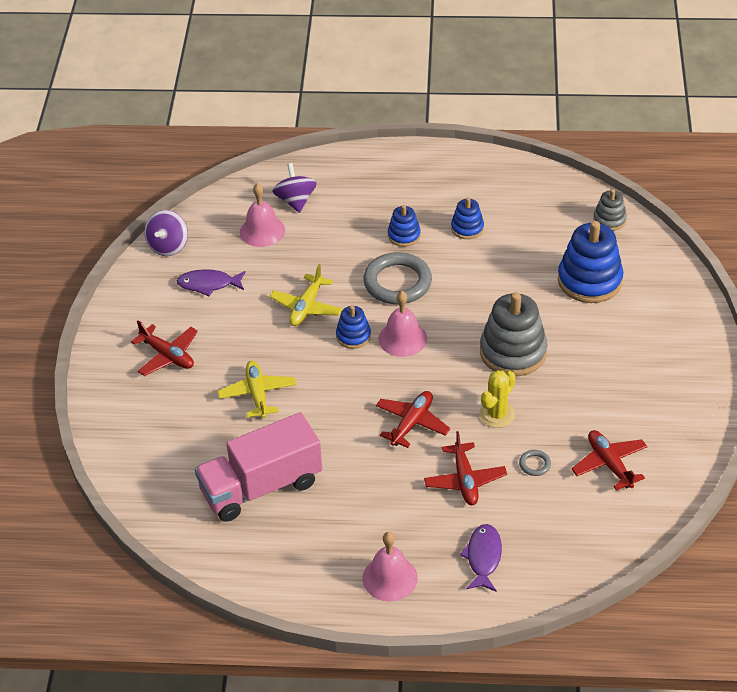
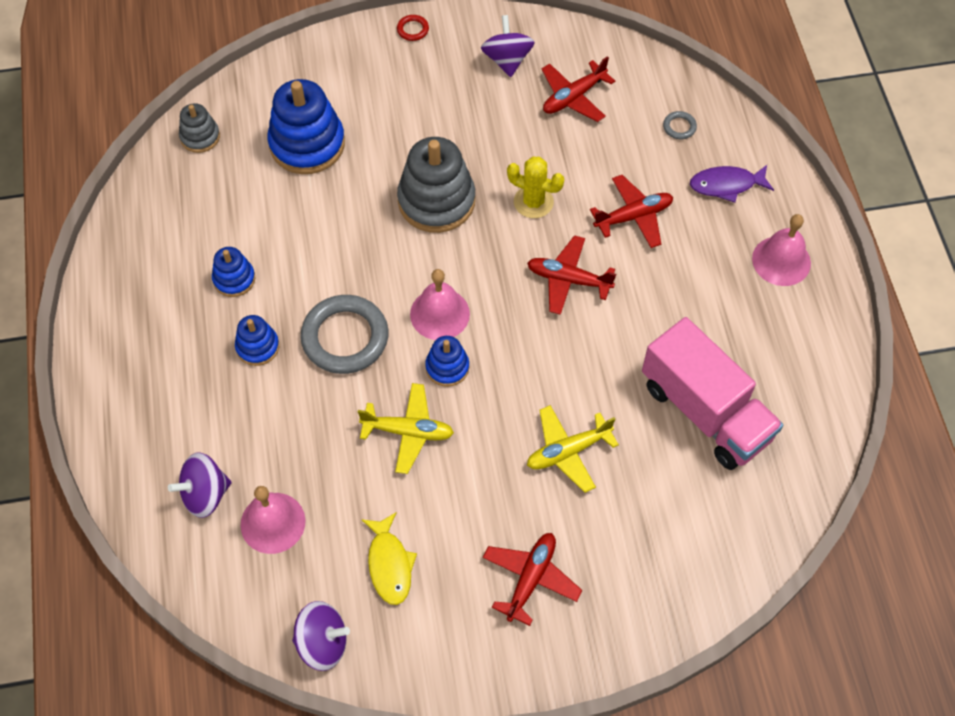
camera: 105 degrees left, 15 degrees up
(208, 284) = (389, 564): purple fish -> yellow fish
(534, 464) = (593, 159): grey ring -> grey ring (679, 127)
(662, 423) = (507, 60): none -> purple spinning top
(709, 363) = (413, 29): none -> red ring

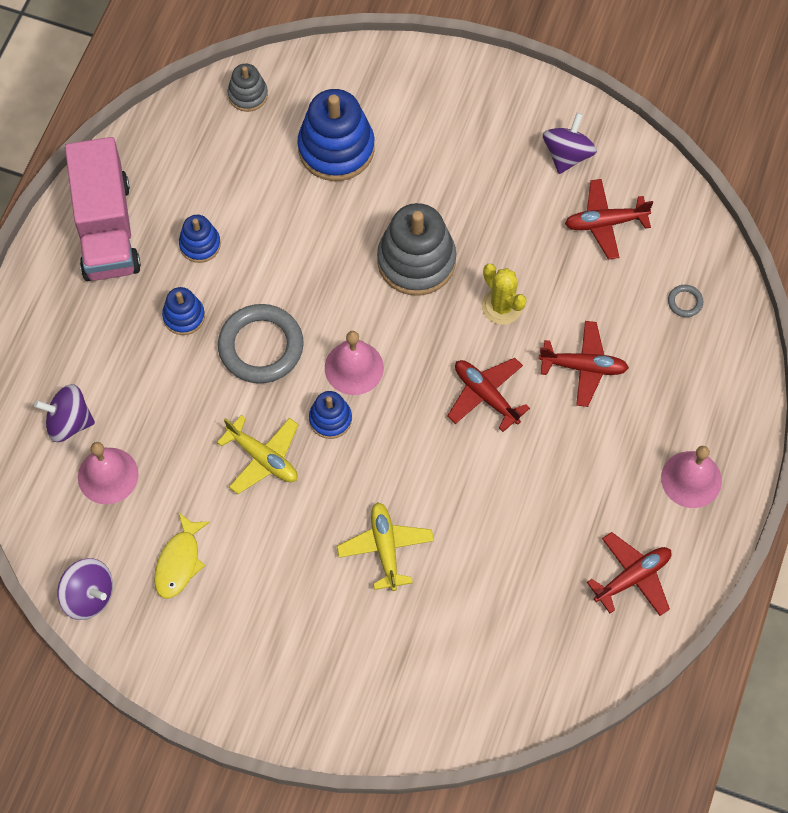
camera: 30 degrees right, 5 degrees up
(413, 29) = (499, 81): red ring -> none
(530, 579) = (285, 638): red plane -> red plane (632, 577)
(568, 451) = (385, 548): yellow plane -> yellow plane turned 75 degrees clockwise
(705, 411) = (527, 578): pink truck -> pink truck (106, 229)
(726, 185) = (690, 381): purple fish -> none

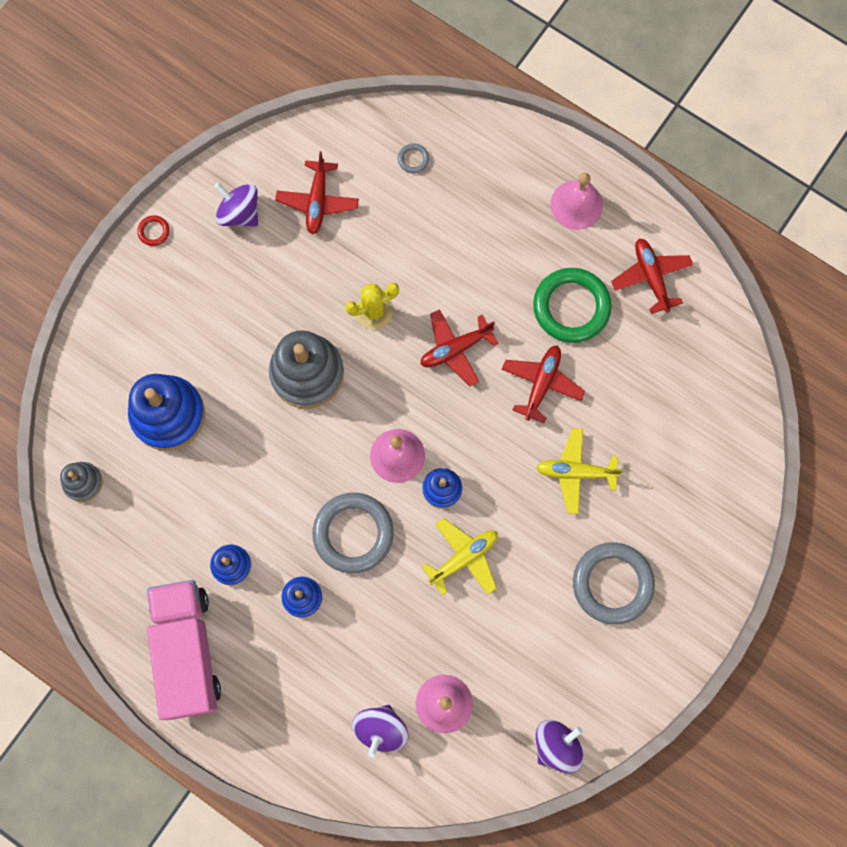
camera: 75 degrees left, 10 degrees up
(106, 229) = (187, 651): pink truck -> pink truck turned 105 degrees counterclockwise
(179, 562) = (544, 656): yellow fish -> none
(273, 614) = (612, 583): none -> grey ring
(521, 84) = (154, 231): none -> red ring
(570, 501) = (571, 307): none -> green ring
(583, 367) = (451, 260): red plane -> red plane (541, 384)

